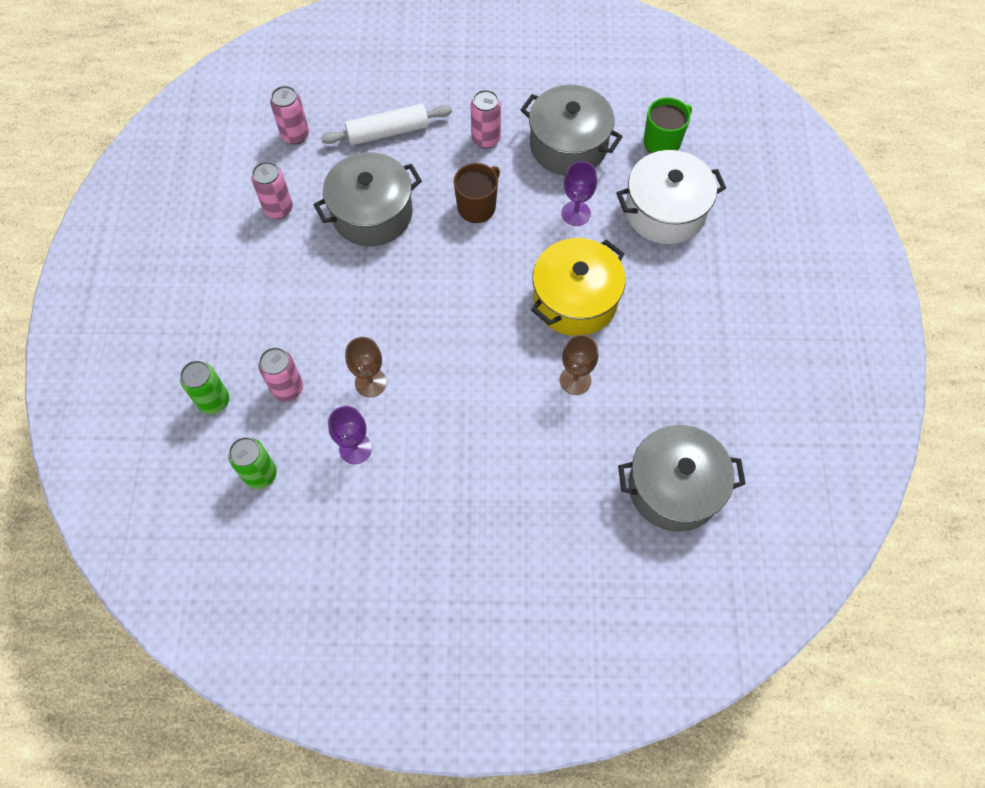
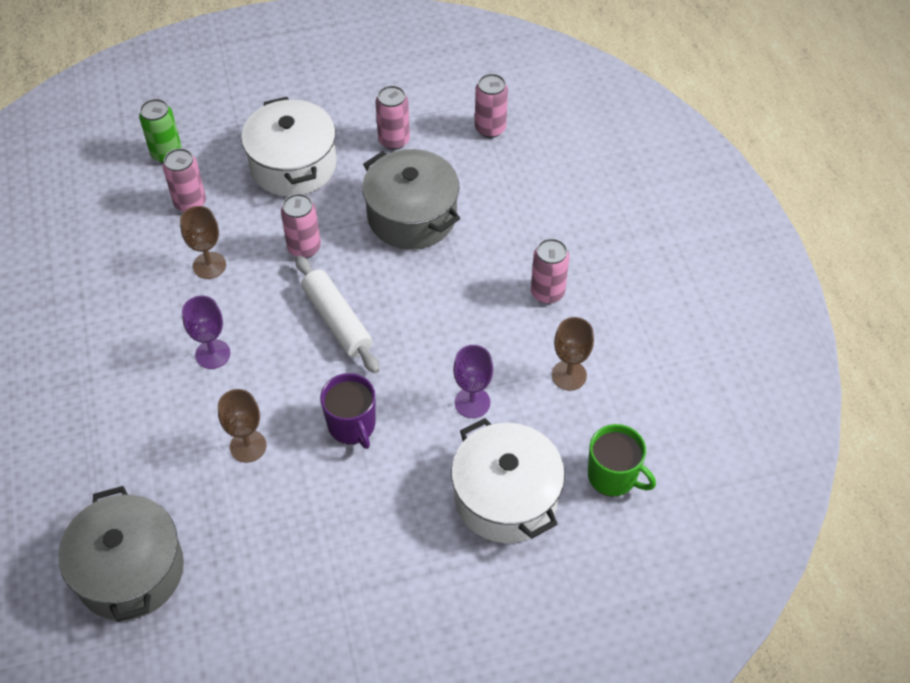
camera: 75 degrees right, 10 degrees down
(260, 474) = (97, 207): green can -> none
(275, 294) = (293, 165): none -> white pot
(355, 448) = (134, 272): purple goblet -> purple goblet (212, 354)
(378, 302) = (304, 248): none -> pink can
(388, 132) = (523, 203): white rolling pin -> white rolling pin (337, 321)
(477, 206) = (451, 305): brown mug -> none
(568, 145) = (569, 375): grey pot -> brown goblet
(575, 300) = (352, 425): yellow pot -> purple mug

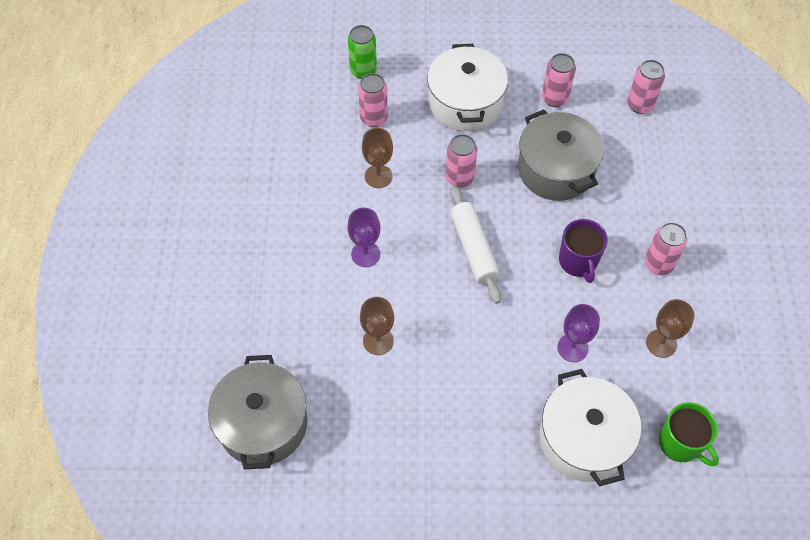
camera: 15 degrees right, 5 degrees up
(352, 425) = (467, 343): purple mug -> purple mug (578, 261)

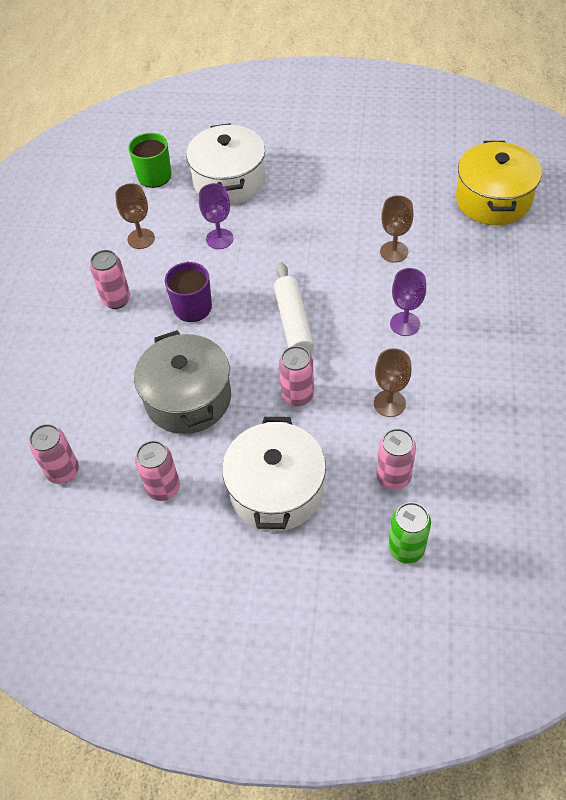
camera: 170 degrees left, 5 degrees down
(263, 424) = (493, 200): grey pot -> yellow pot

